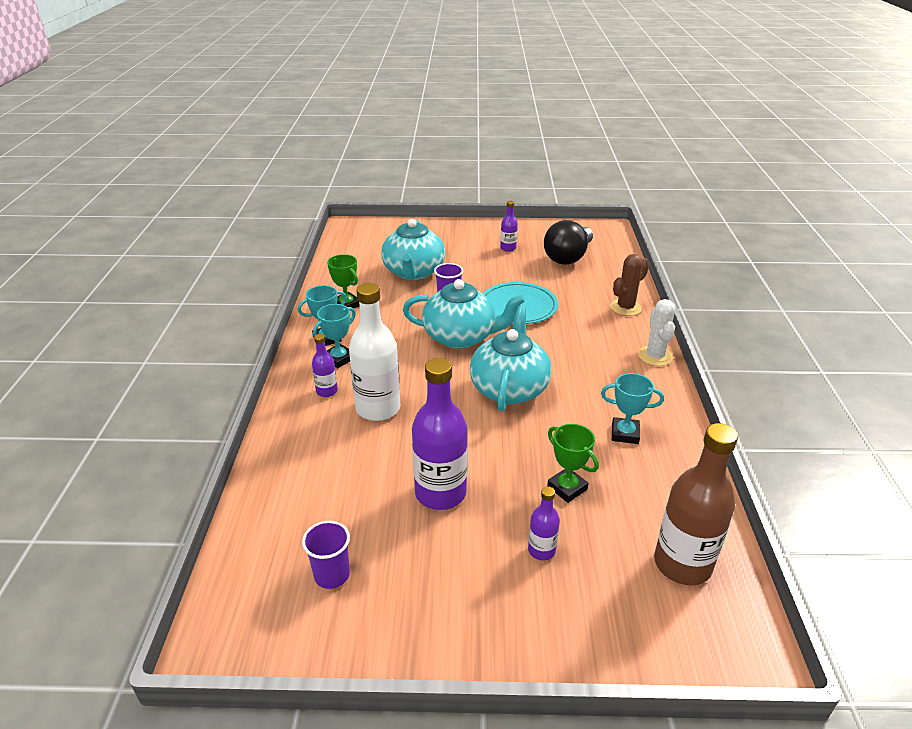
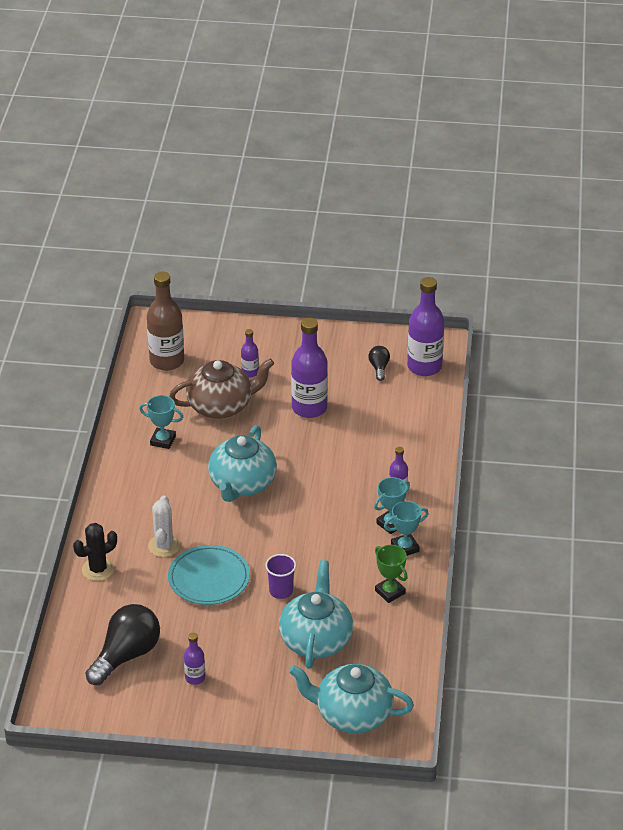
camera: 175 degrees left, 5 degrees up
(255, 583) = (424, 367): none -> purple bottle
(332, 575) = (379, 368): purple cup -> black light bulb
(378, 408) = (354, 473): white bottle -> none
(461, 337) = (275, 542): turquoise teapot -> turquoise teapot (352, 714)
(567, 488) = (221, 406): green trophy -> brown teapot
(625, 308) = (98, 569): brown cactus -> black cactus
(655, 356) = (100, 509): white cactus -> white cactus (164, 546)

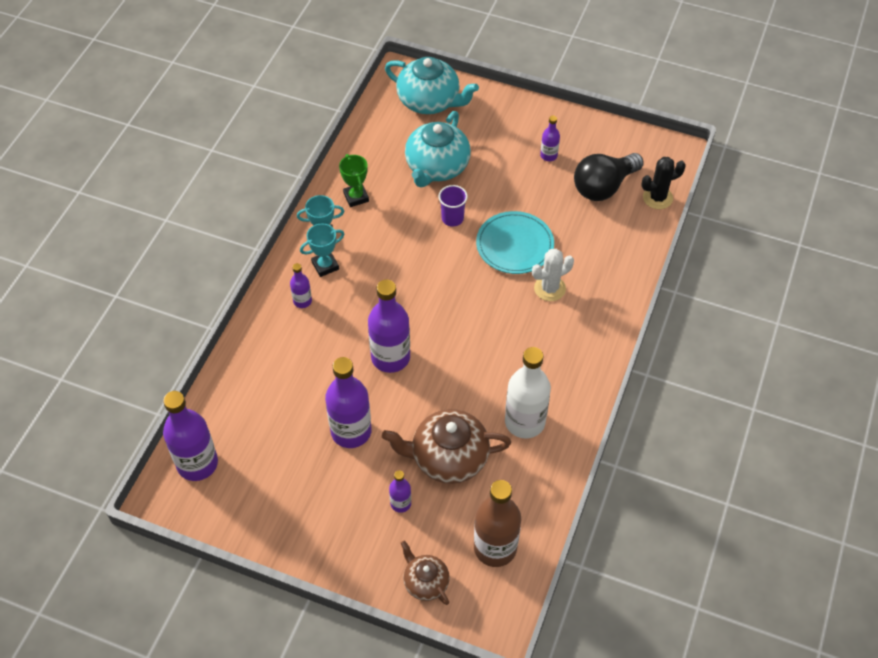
camera: 165 degrees left, 15 degrees up
(98, 569) = (617, 276): black cactus -> black cactus (657, 198)
(163, 440) = (524, 422): turquoise trophy -> white bottle
(164, 546) = (549, 288): white cactus -> white cactus turned 45 degrees clockwise
(214, 334) = (425, 582): none -> brown teapot
(242, 484) = (454, 344): turquoise teapot -> none
(297, 464) = (390, 357): none -> purple bottle
(379, 368) = (249, 474): black light bulb -> none

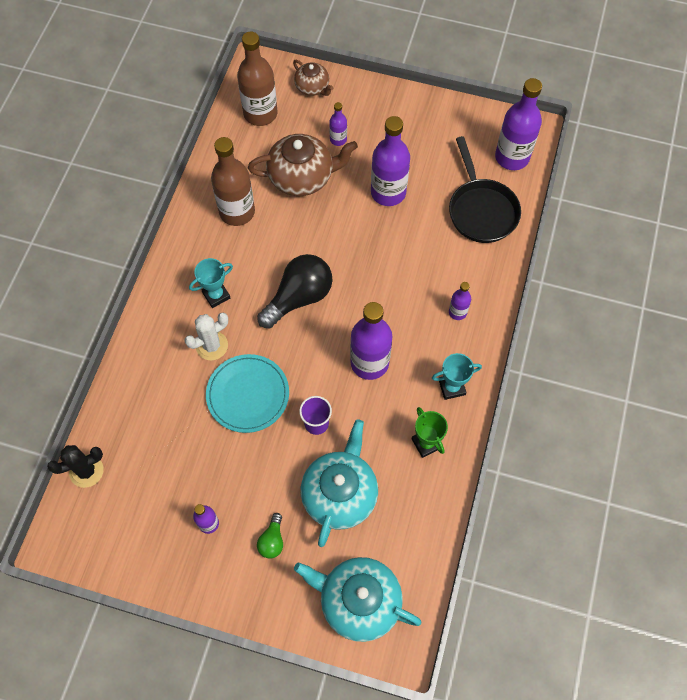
camera: 175 degrees right, 10 degrees up
(251, 403) = (481, 210): none -> black pan
(325, 266) = (443, 353): turquoise trophy -> turquoise trophy (216, 295)
(390, 357) = (363, 261): purple bottle -> purple bottle (369, 363)
(496, 141) = (272, 540): none -> green light bulb
(524, 422) = (237, 212): white bottle -> brown bottle
(603, 187) = (146, 482): black light bulb -> black light bulb (299, 297)

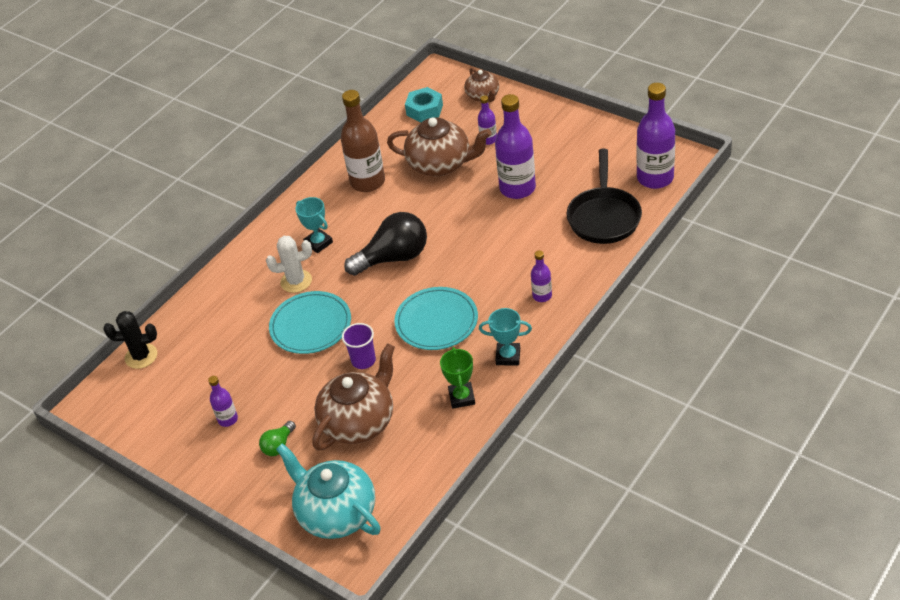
camera: 25 degrees right, 20 degrees down
(216, 295) = (318, 243): turquoise trophy -> turquoise trophy turned 60 degrees clockwise
(260, 114) = (424, 110): brown bottle -> turquoise nut
(340, 494) = (359, 421): turquoise teapot -> brown teapot
(369, 363) = (436, 321): purple bottle -> turquoise plate

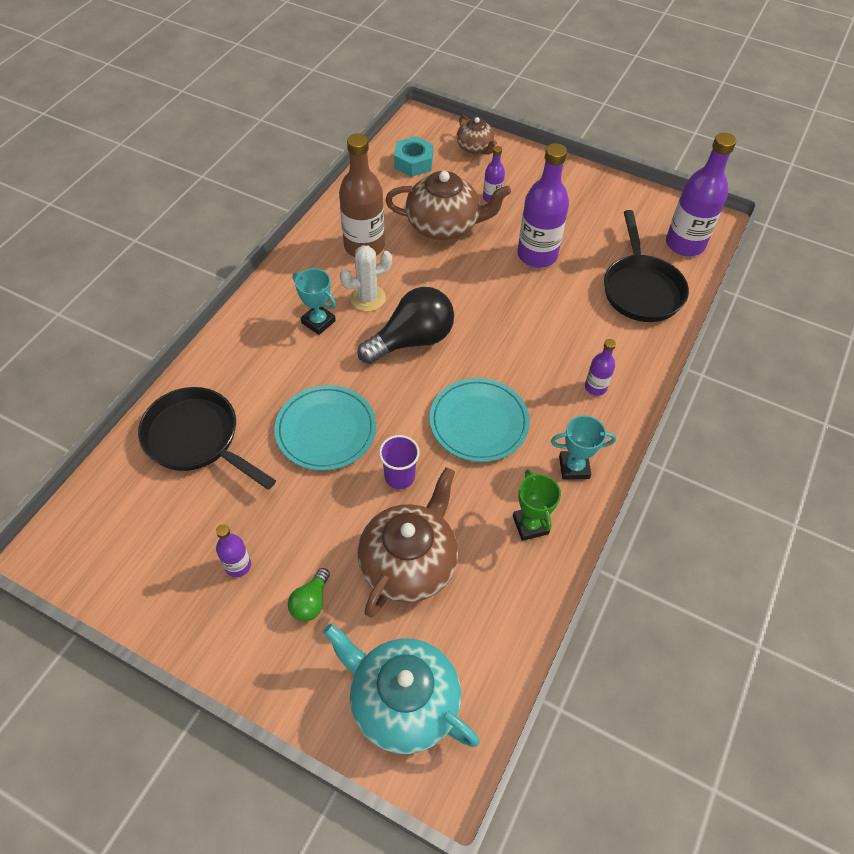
camera: 15 degrees left, 10 degrees up
(141, 356) = (112, 477): black cactus -> none
(208, 330) = (197, 439): none -> black pan
(296, 281) = (298, 371): white cactus -> white cactus (368, 298)

